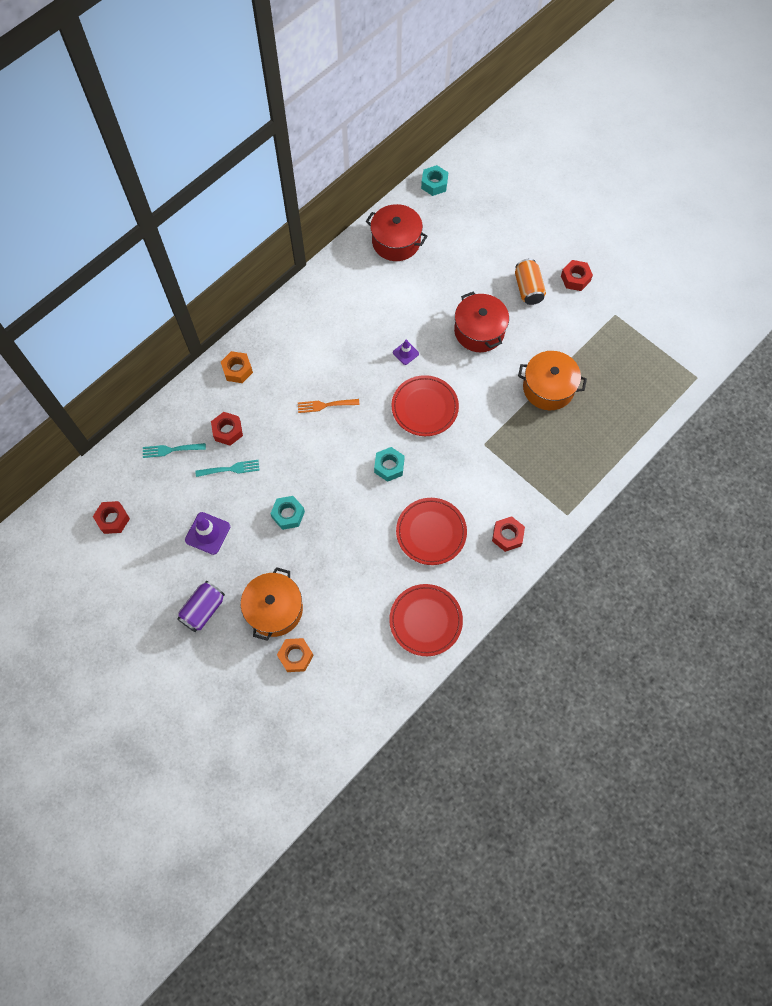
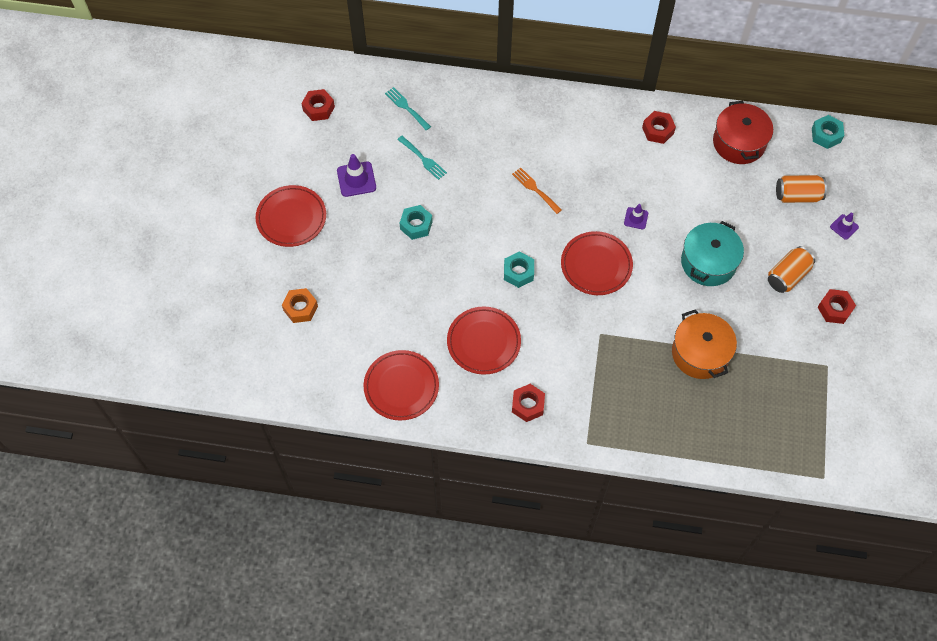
camera: 55 degrees right, 5 degrees down
(203, 609) = (291, 218): purple can -> red plate
(228, 431) = (454, 135): red nut -> red nut (658, 130)
(237, 370) = (514, 106): orange nut -> none
(274, 609) = (328, 267): orange pot -> none
(469, 236) = (797, 196): none -> orange can
(479, 331) = (708, 262): red pot -> turquoise pot
(516, 226) = (844, 227): none -> purple traffic cone

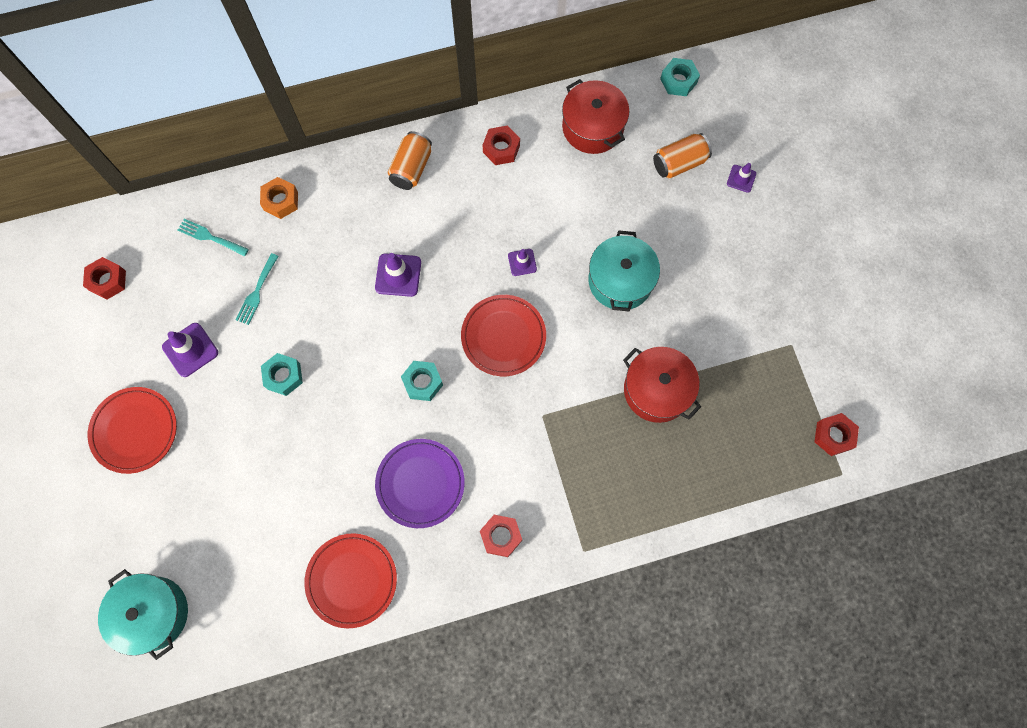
camera: 25 degrees left, 10 degrees up
(248, 346) = (153, 613): none -> turquoise pot
(300, 308) = (194, 537): orange nut -> orange nut (281, 201)
(423, 159) = (257, 292): turquoise fork -> turquoise fork turned 90 degrees clockwise
(483, 342) = (420, 483): red plate -> purple plate
(535, 189) = (398, 275): orange fork -> purple traffic cone
(700, 353) = (657, 390): orange pot -> red pot
(787, 276) = (708, 260): orange can -> orange can (411, 168)
(834, 309) = (771, 277): red nut -> red nut (833, 436)

